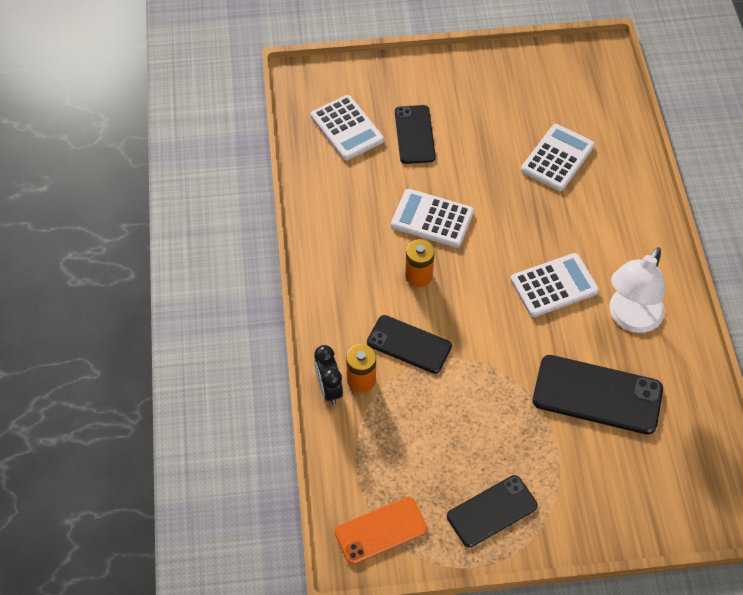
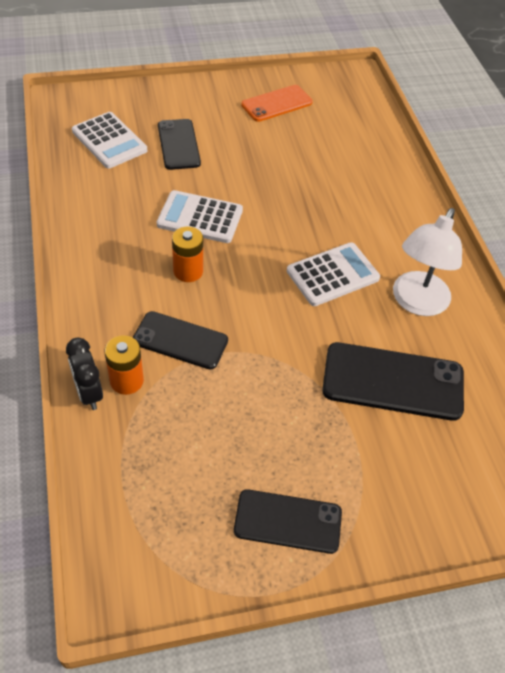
camera: 10 degrees left, 5 degrees down
(380, 530) = (153, 556): orange phone -> orange phone (276, 104)
(492, 511) = (288, 521): black phone -> black phone turned 45 degrees clockwise
(557, 158) = (322, 160): white calculator -> none

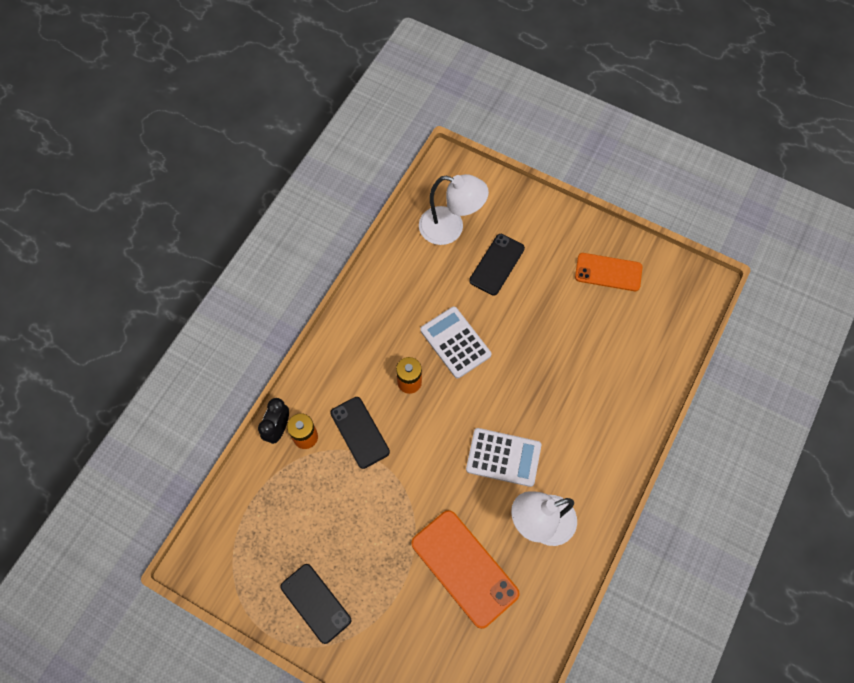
camera: 45 degrees right, 15 degrees up
(109, 141) = (450, 228): white calculator -> white lamp
(393, 382) = (464, 568): black phone -> orange phone

